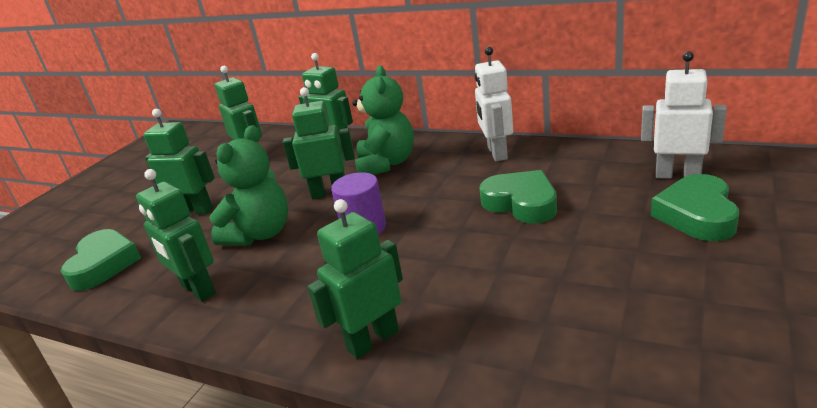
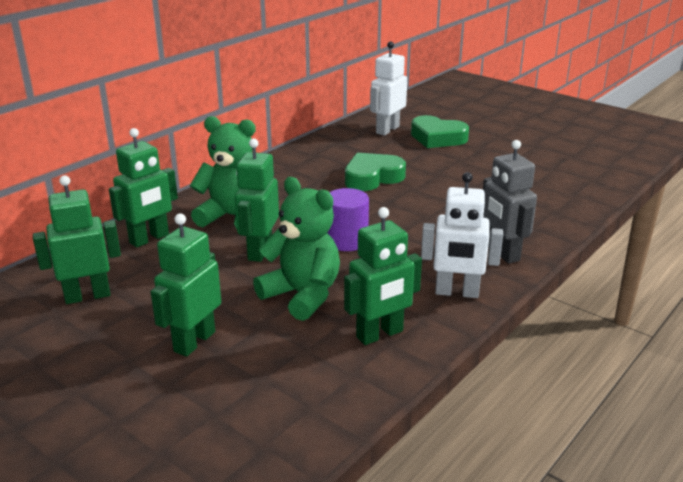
camera: 80 degrees left, 0 degrees up
(104, 264) = (264, 413): green heart -> none
(373, 340) = (502, 253): green robot -> grey robot
(496, 153) = (280, 170): white robot -> white robot (457, 292)

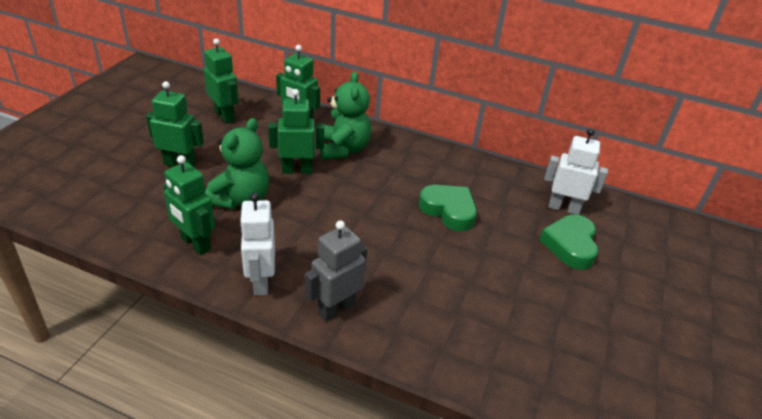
camera: 70 degrees right, 10 degrees up
(346, 241) = (327, 210): purple cylinder -> none

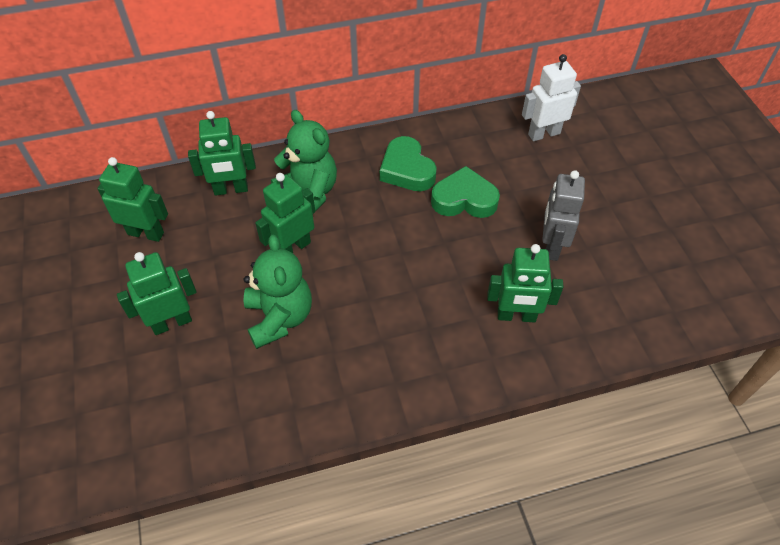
camera: 35 degrees left, 15 degrees up
(195, 244) = (294, 395): green robot -> green robot (516, 316)
(260, 281) = (393, 386): white robot -> none
(336, 308) = (478, 362): grey robot -> grey robot (551, 246)
(570, 245) = (580, 169): green heart -> green heart (407, 170)

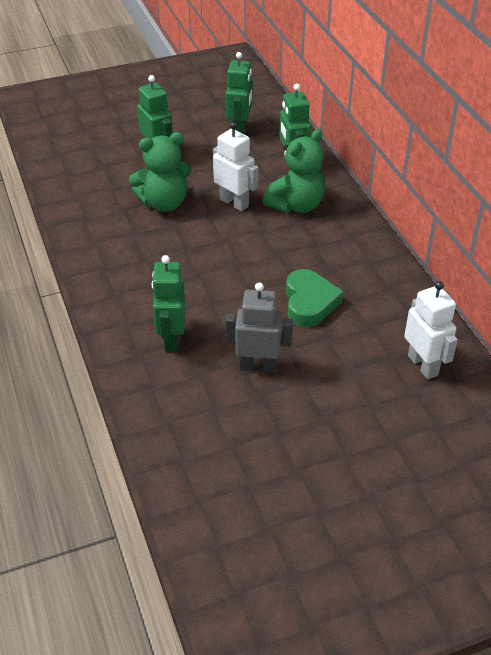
camera: 85 degrees right, 10 degrees down
(293, 248) = (234, 203): green robot -> white robot
(407, 170) = (340, 262): green heart -> none

